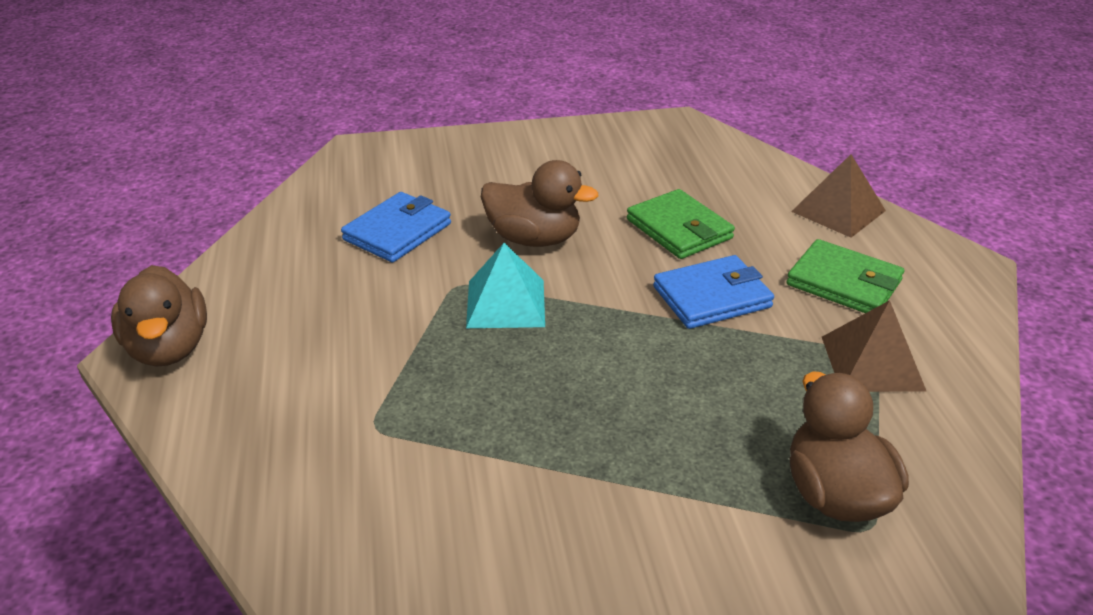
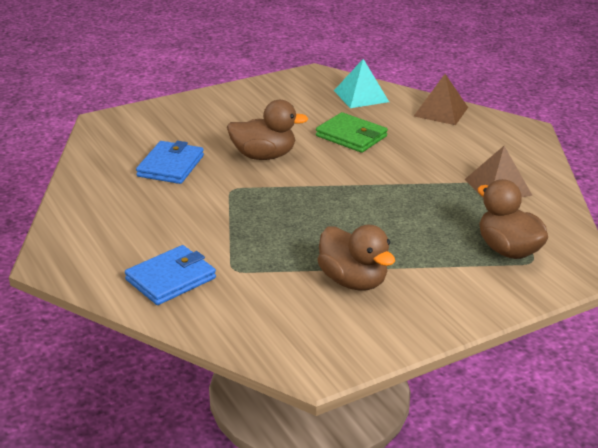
camera: 20 degrees left, 5 degrees down
(169, 348) = (68, 255): brown duck -> brown duck (353, 281)
(506, 303) = (270, 193): turquoise pyramid -> turquoise pyramid (361, 96)
(711, 297) = (392, 169): blue wallet -> blue wallet (170, 279)
(844, 283) = (463, 149): green wallet -> none

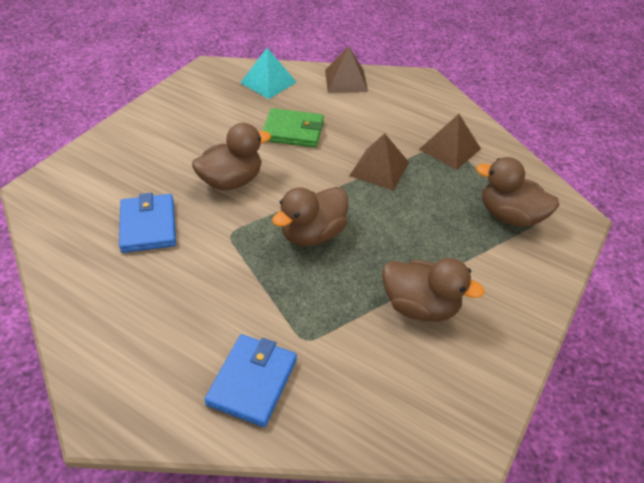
camera: 30 degrees left, 15 degrees up
(302, 209) = (312, 234): none -> brown duck
(409, 183) = (379, 168): none -> brown pyramid

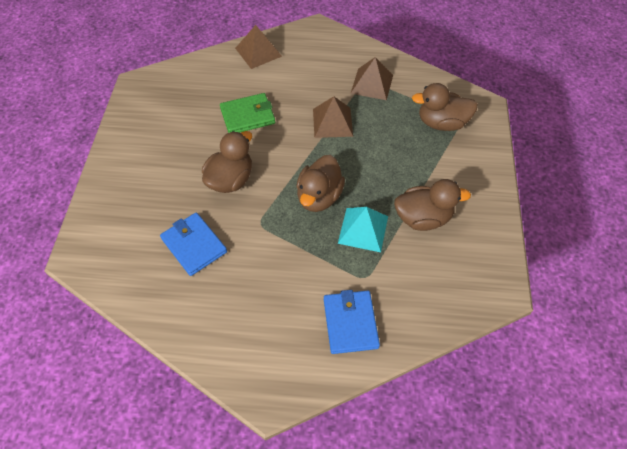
camera: 25 degrees left, 10 degrees up
(268, 82) = (197, 78): turquoise pyramid -> turquoise pyramid (363, 229)

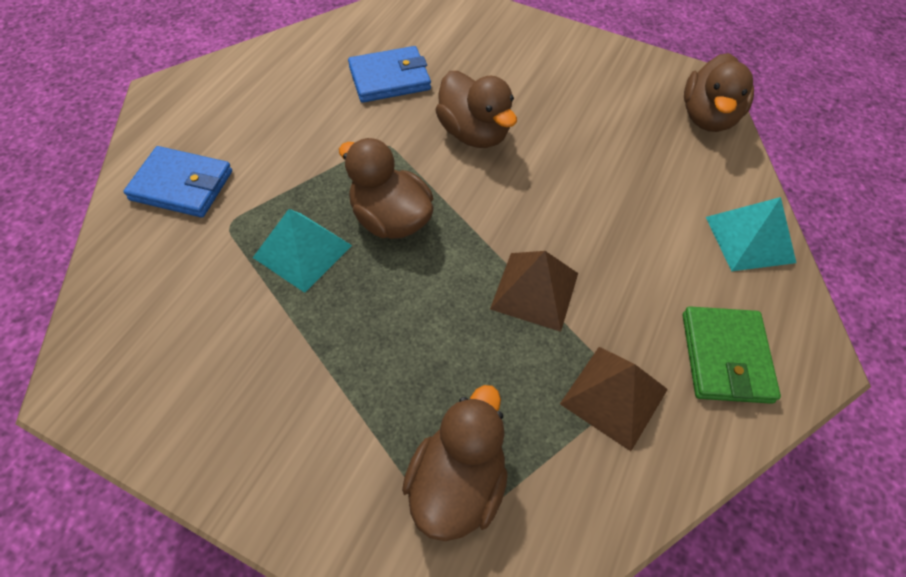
camera: 110 degrees right, 0 degrees up
(247, 116) = (592, 183): green wallet -> green wallet (726, 357)
(258, 52) = (750, 239): brown pyramid -> turquoise pyramid
(423, 218) = (270, 340): brown duck -> brown duck (707, 117)

